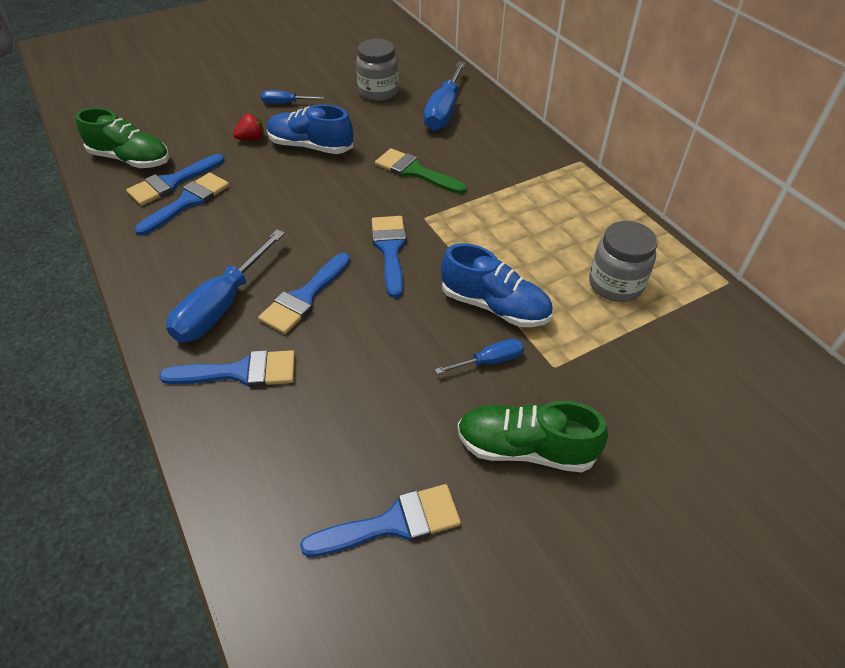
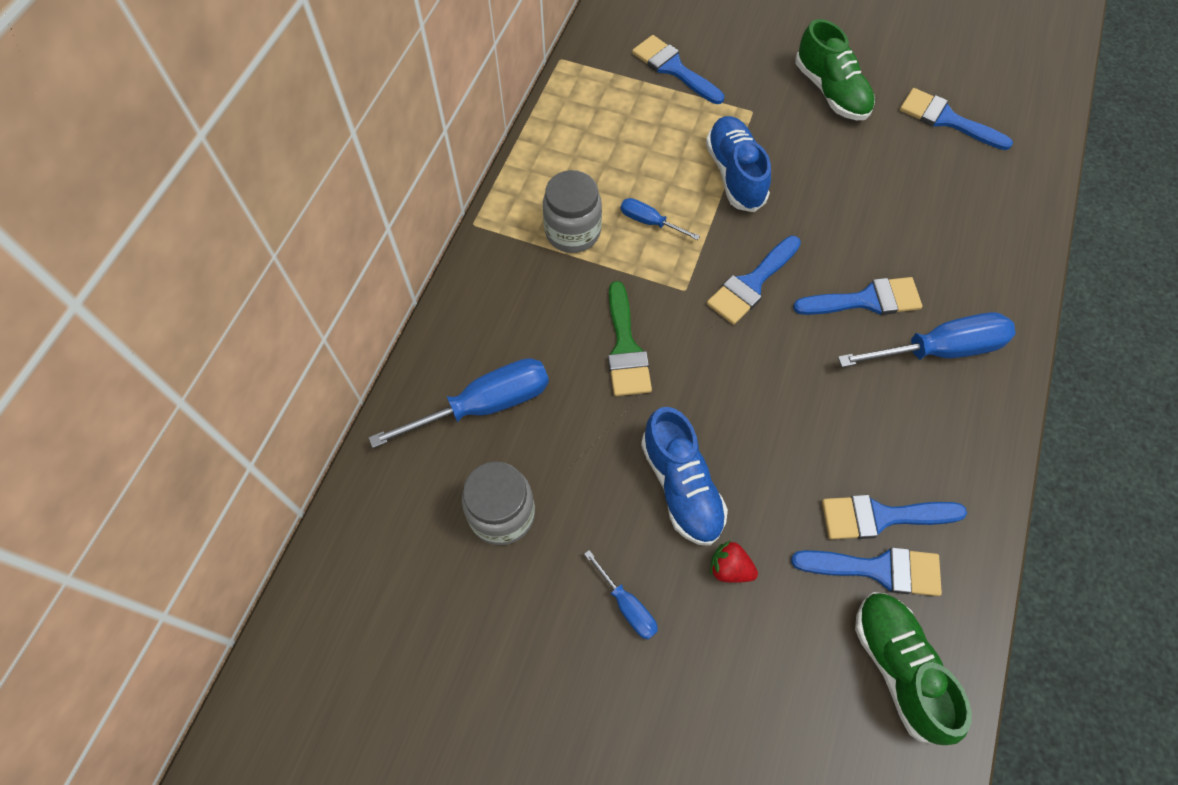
camera: 130 degrees left, 15 degrees up
(240, 372) = (967, 279): blue brush -> blue brush (673, 68)
(489, 361) = (788, 146): blue screwdriver -> blue screwdriver (650, 222)
(615, 284) = (632, 118): grey jar -> grey jar (572, 232)

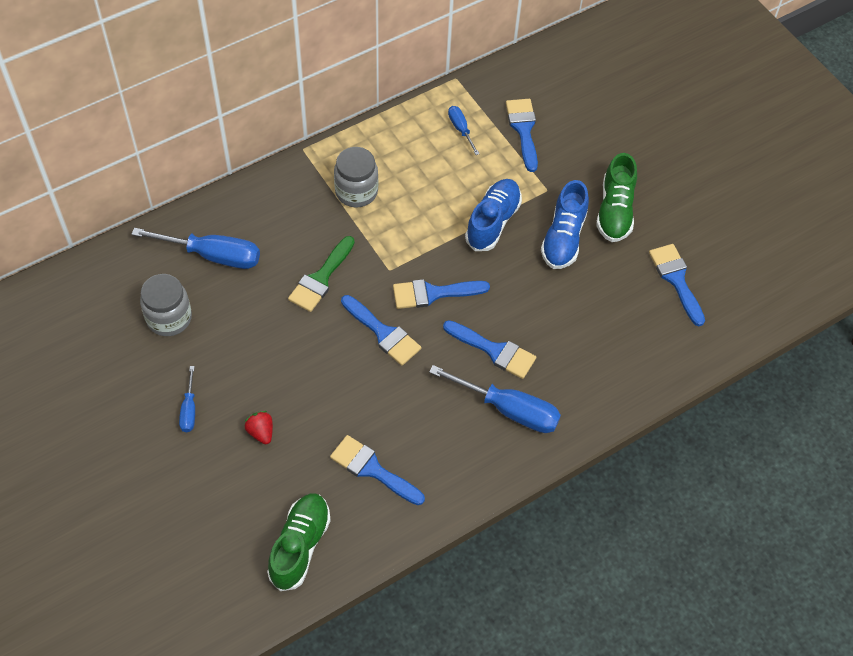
camera: 35 degrees right, 5 degrees down
(650, 222) = (408, 216): blue screwdriver -> blue screwdriver (461, 129)
(681, 487) = (277, 373): blue shoe -> blue shoe (563, 238)
(877, 569) = (341, 492): blue brush -> blue brush (383, 333)

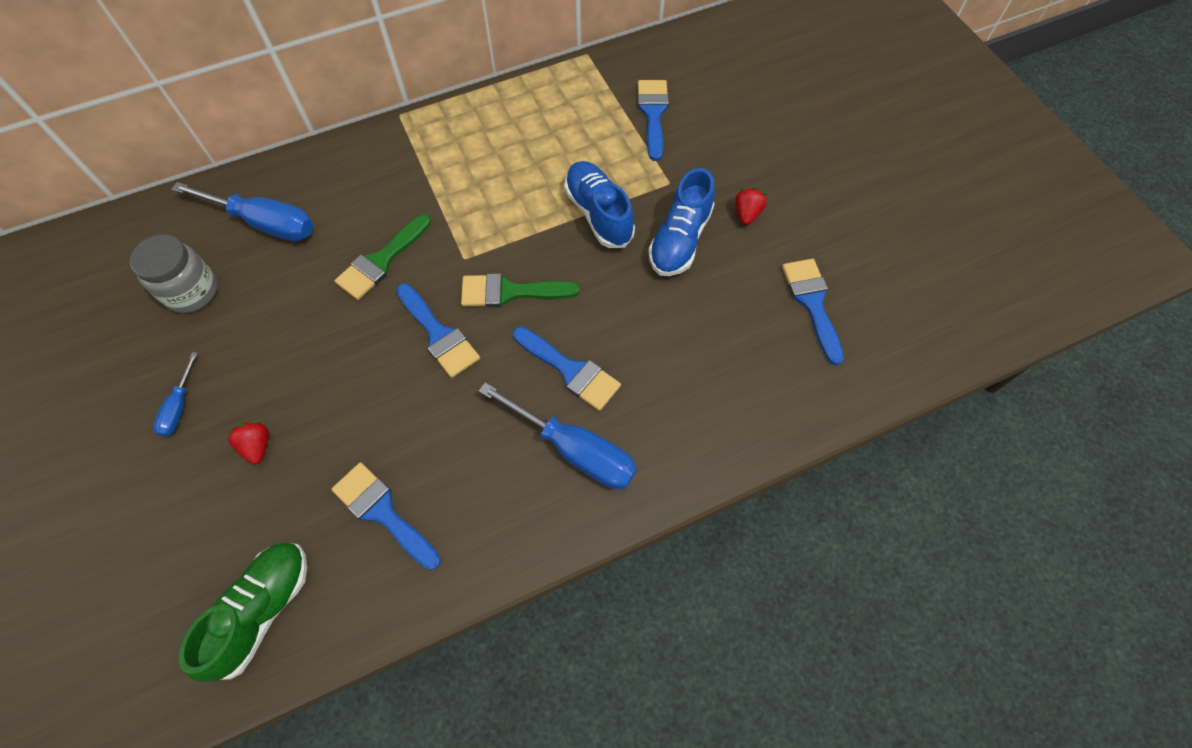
camera: 10 degrees right, 5 degrees up
(356, 191) = (447, 166): grey jar -> none
(433, 293) = (510, 292): blue brush -> green brush
(461, 129) = (581, 108): blue screwdriver -> none
(493, 222) = (598, 213): blue shoe -> blue shoe turned 60 degrees counterclockwise
(615, 211) = (747, 214): green shoe -> red strawberry

